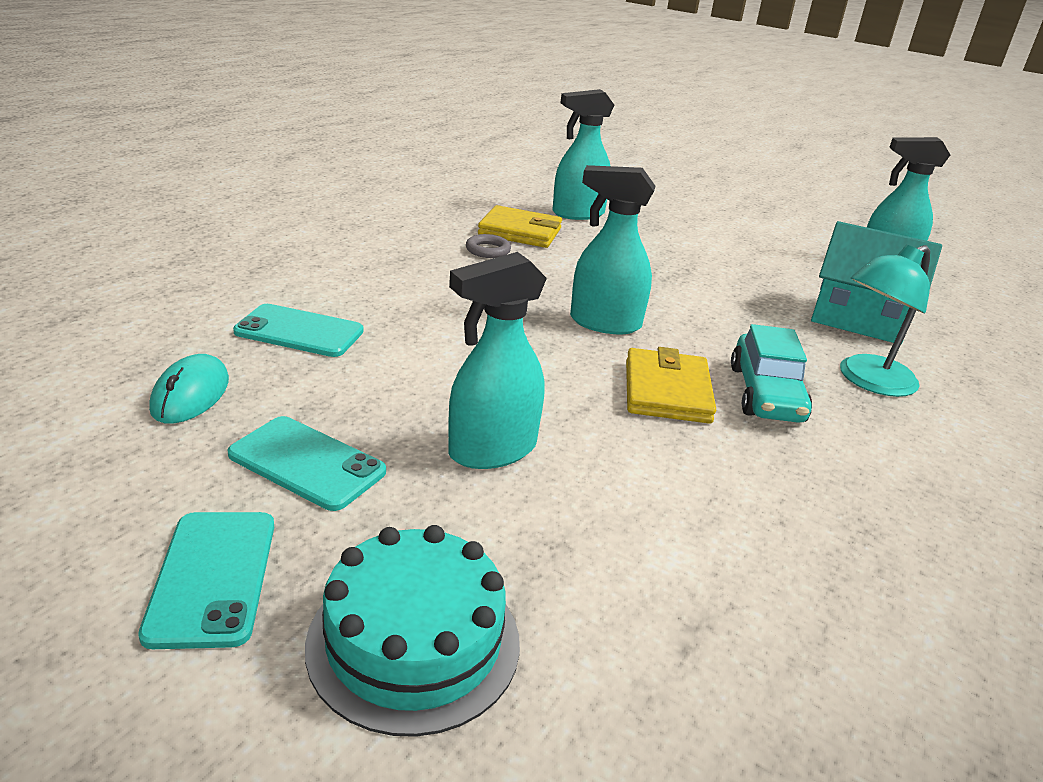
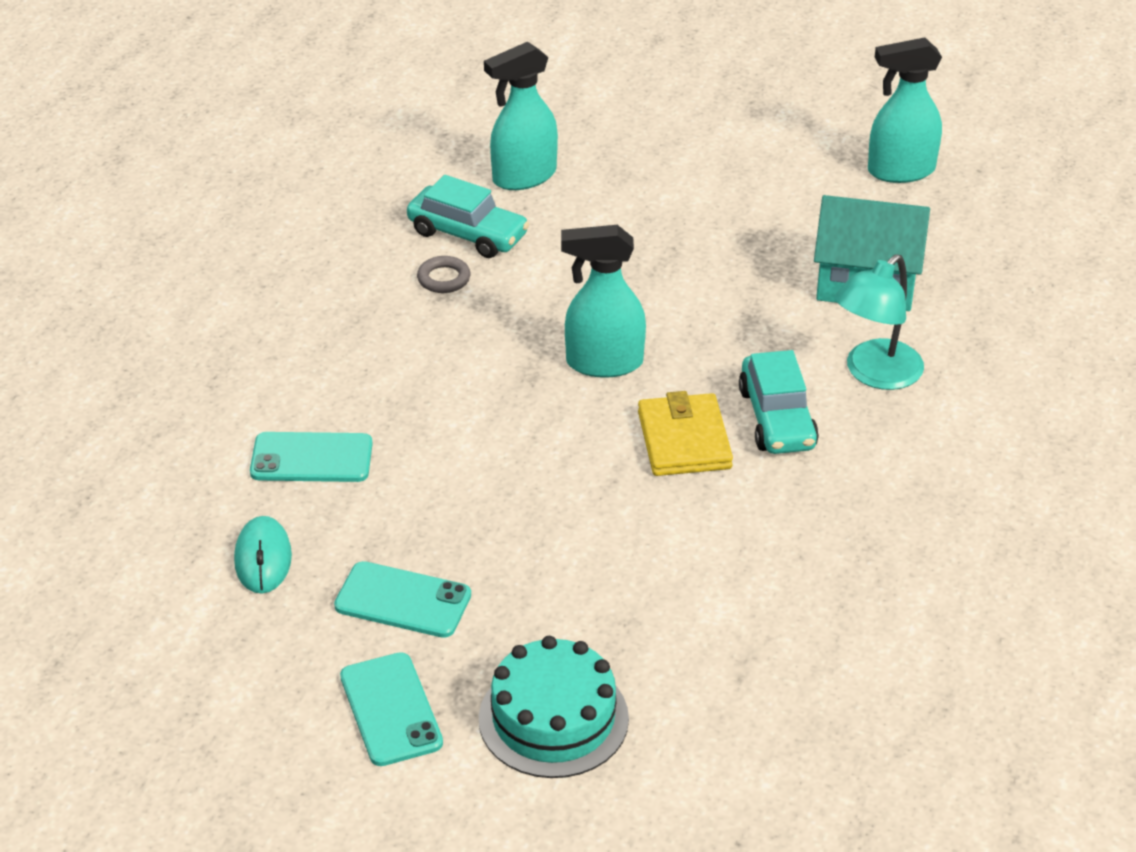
camera: 10 degrees left, 10 degrees up
(491, 450) = (547, 548): turquoise spray bottle -> none
(520, 232) = (468, 234): yellow wallet -> turquoise car

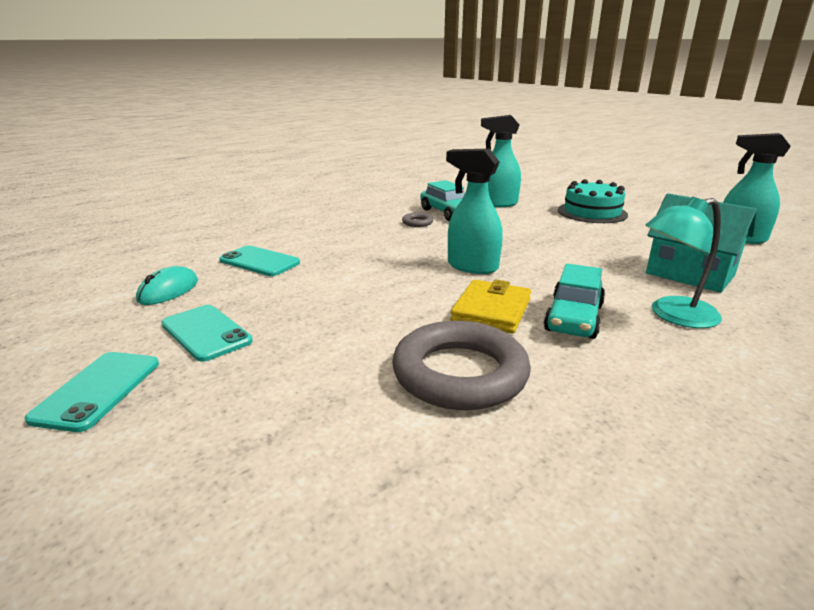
camera: 30 degrees right, 15 degrees down
(553, 718) = (189, 447): turquoise cake -> turquoise cake (592, 212)
(716, 545) = (460, 373): none -> grey ring

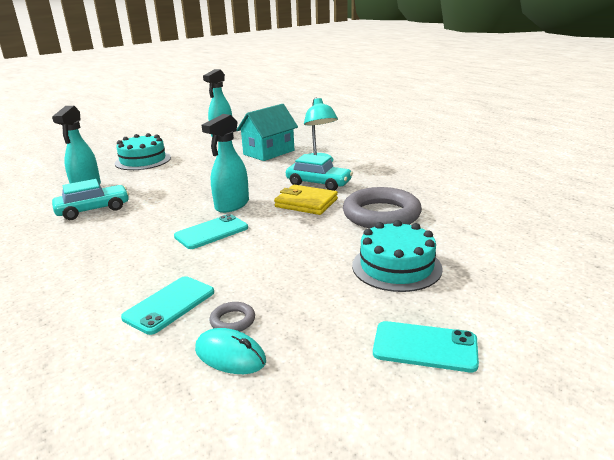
camera: 85 degrees left, 0 degrees up
(206, 333) = (330, 310): turquoise phone -> turquoise phone (211, 232)
(284, 380) = (396, 267): none -> turquoise cake
(417, 222) = (109, 224): grey ring -> grey ring (233, 321)

